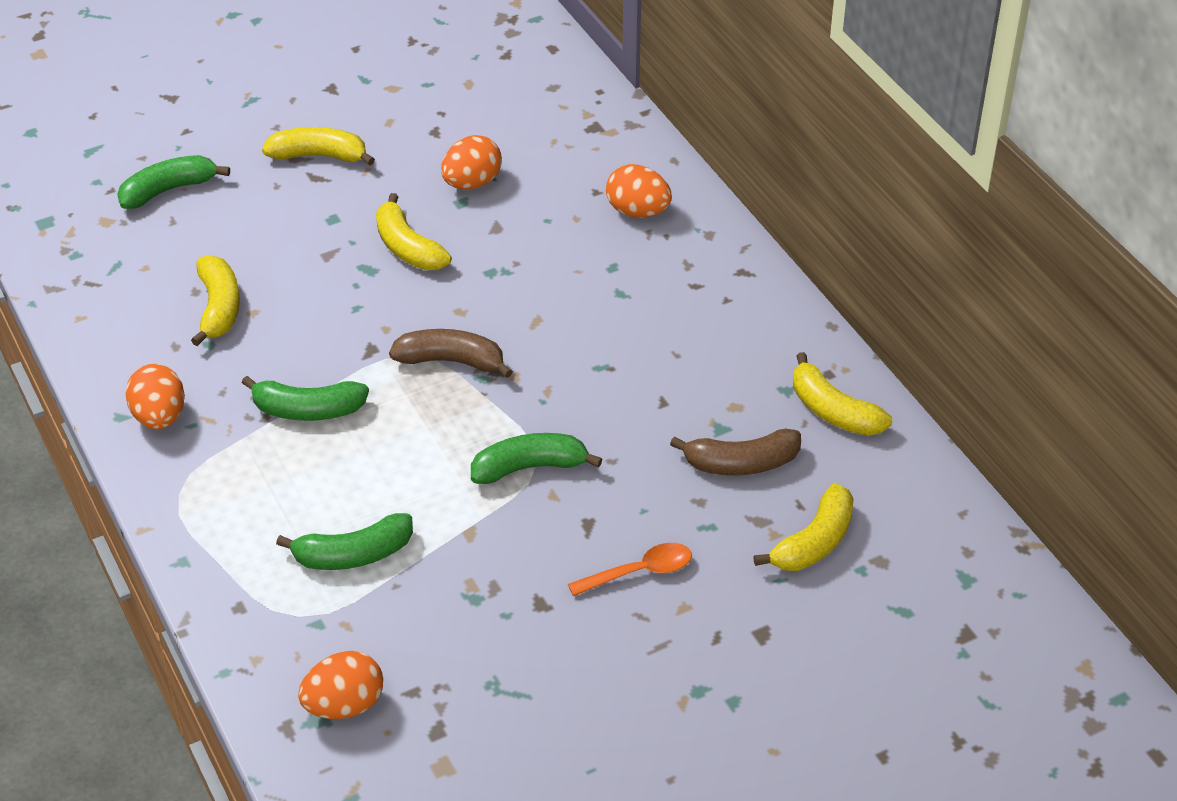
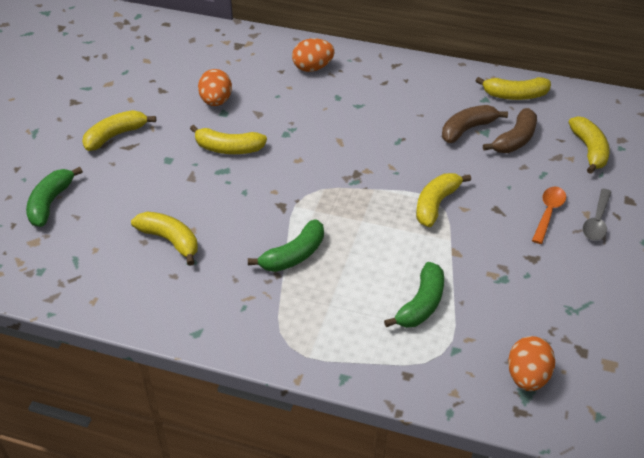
camera: 45 degrees left, 0 degrees up
(160, 417) = (220, 316): orange egg -> none
(451, 361) = (328, 184): brown banana -> brown banana (467, 129)
(529, 467) = (436, 204): green banana -> yellow banana
(680, 624) = (597, 221): none -> grey spoon

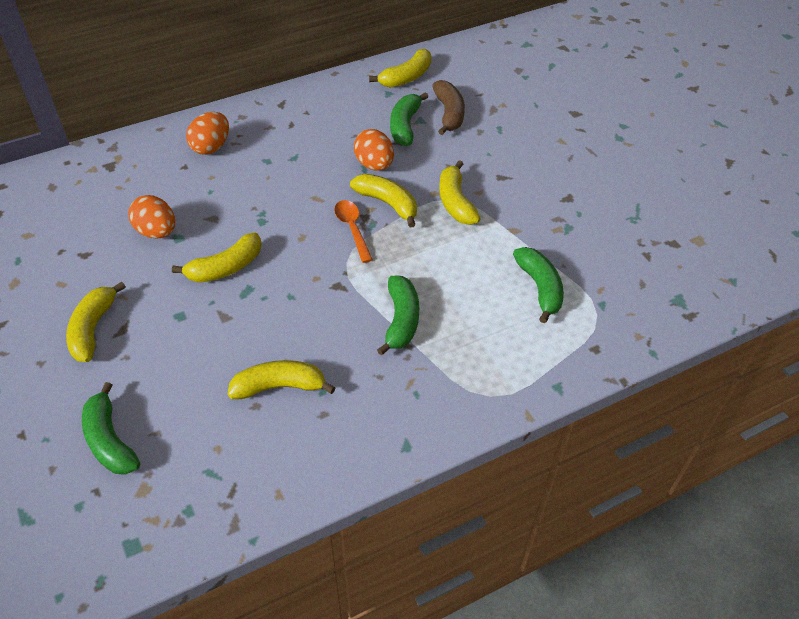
camera: 45 degrees left, 5 degrees up
(467, 129) = (405, 126): brown banana -> green banana
(527, 376) = (665, 287): orange egg -> orange egg (374, 165)
(548, 213) = (537, 156): orange spoon -> orange spoon (352, 229)
(589, 150) = (507, 91): yellow banana -> yellow banana (387, 203)
(597, 221) = (574, 142): grey spoon -> none

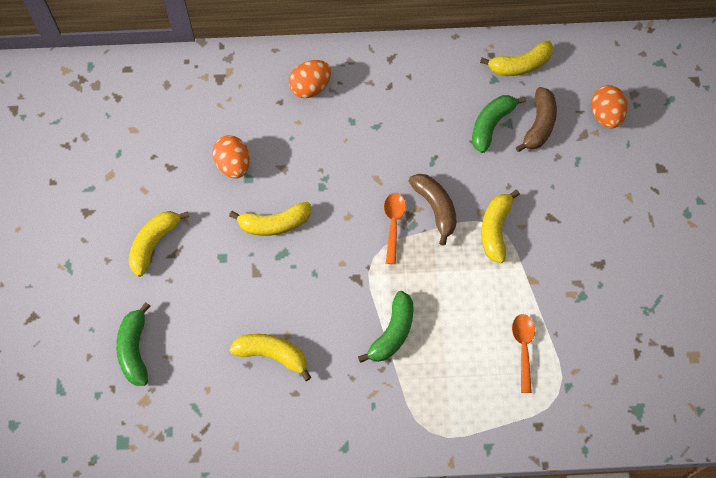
camera: 25 degrees right, 15 degrees up
(374, 165) = (443, 161): orange egg -> orange egg (605, 116)
(387, 203) = (435, 208): yellow banana -> brown banana
(540, 288) = (523, 348): green banana -> orange spoon

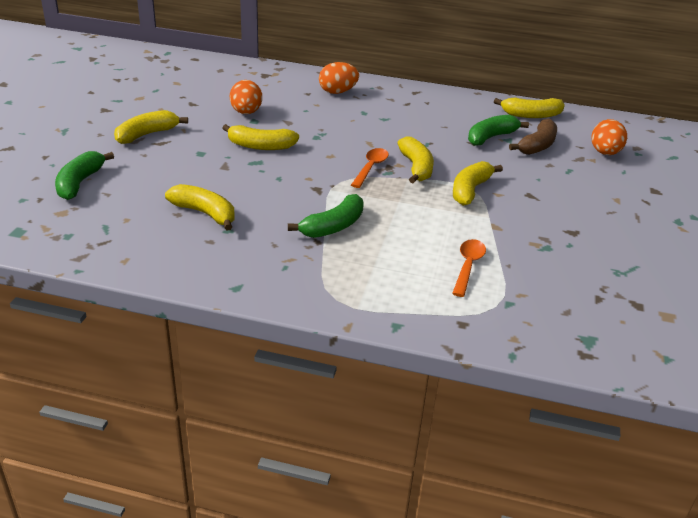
camera: 15 degrees right, 30 degrees down
(435, 208) = (416, 168): brown banana -> yellow banana

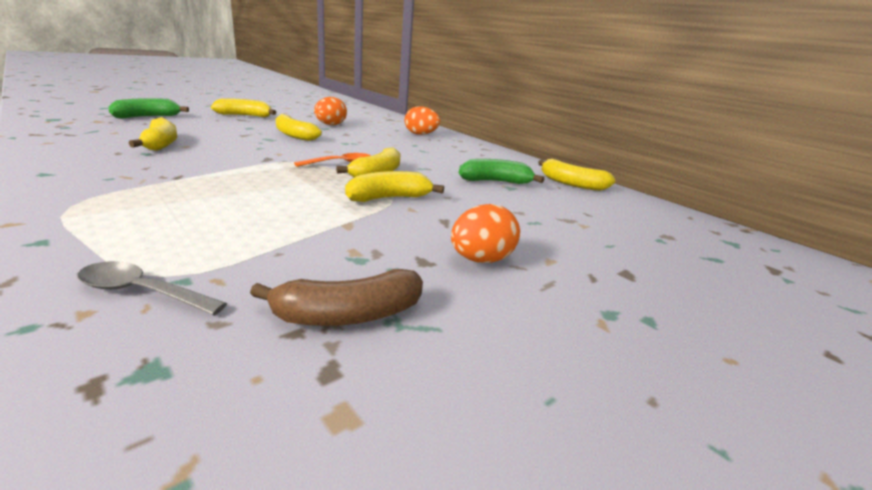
camera: 35 degrees right, 10 degrees down
(333, 226) = (214, 175): green banana -> none
(468, 266) = (237, 236): orange spoon -> none
(510, 318) = (142, 292): none -> grey spoon
(537, 145) = (534, 199): brown banana -> brown banana (348, 315)
(605, 153) = (611, 226): orange egg -> orange egg (481, 260)

